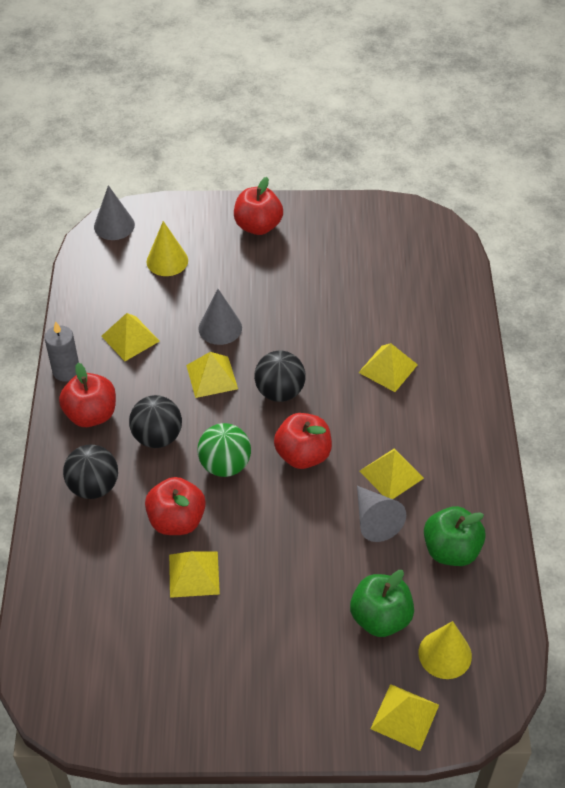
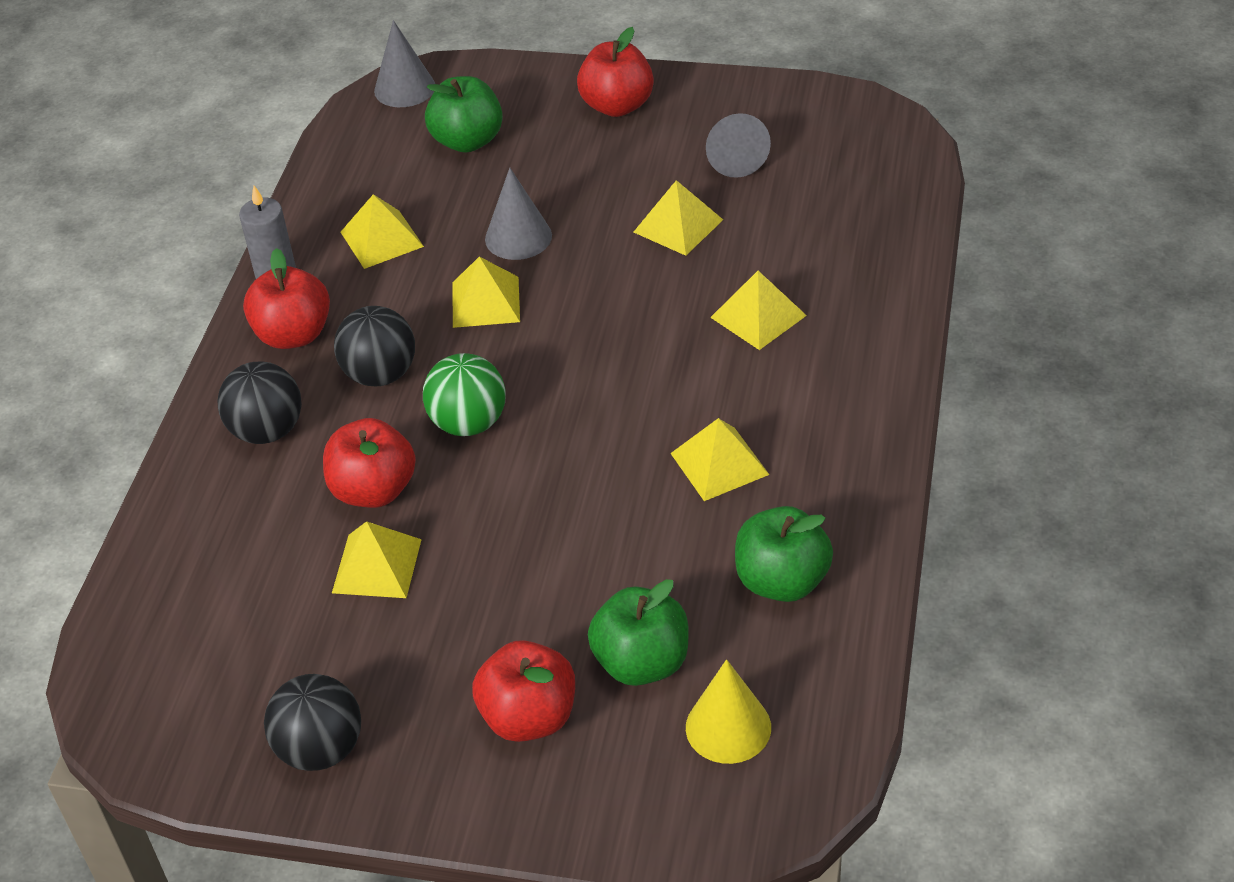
camera: 15 degrees right, 5 degrees down
(167, 261) = (467, 141): yellow cone -> green apple
(280, 392) = (581, 332): black ball -> black ball (321, 749)
(303, 455) = (590, 422): red apple -> red apple (529, 717)
(375, 520) = (674, 524): grey cone -> grey cone (733, 156)
(404, 716) = (638, 807): yellow pyramid -> yellow pyramid (678, 225)

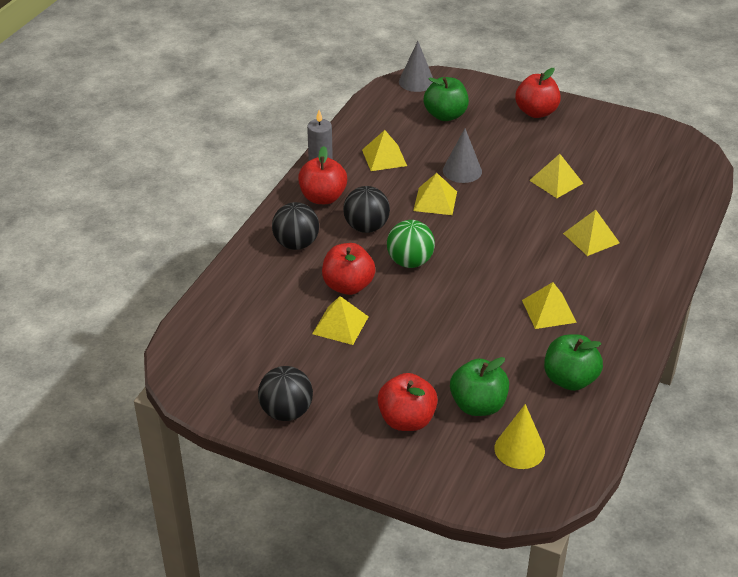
camera: 10 degrees right, 5 degrees down
(733, 156) = (598, 151): grey cone -> none

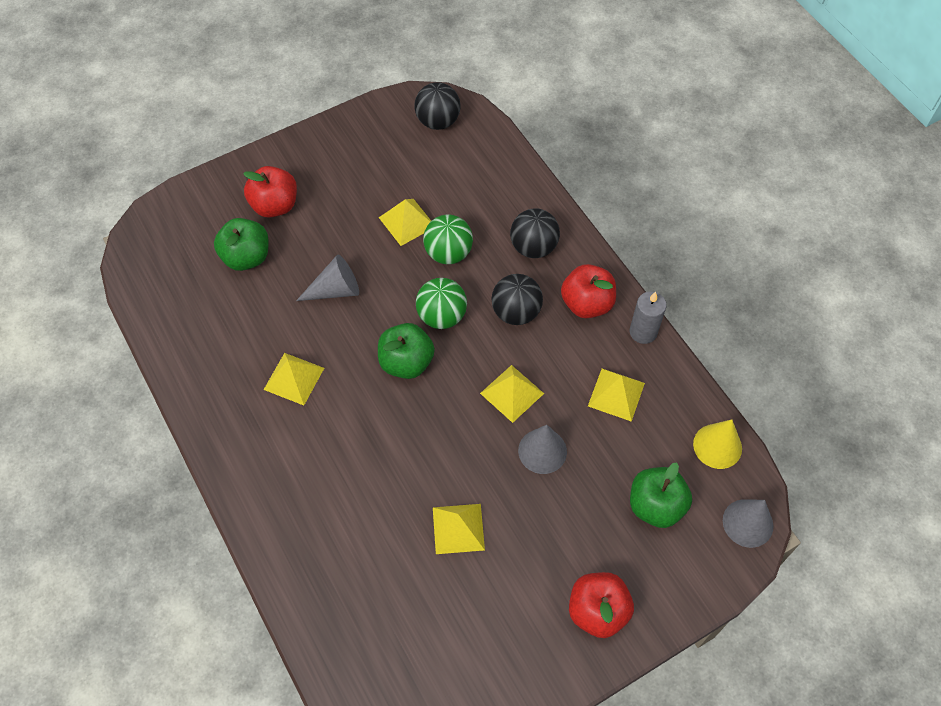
camera: 125 degrees right, 20 degrees up
(286, 412) = (347, 142): black ball -> black ball (438, 121)
(348, 286) = (448, 253): red apple -> green ball
(450, 331) = (335, 290): none -> grey cone
(519, 449) = (185, 254): yellow cone -> yellow cone (717, 446)
(570, 379) = (212, 336): green apple -> green apple (406, 362)
(591, 238) = (351, 490): yellow pyramid -> none

